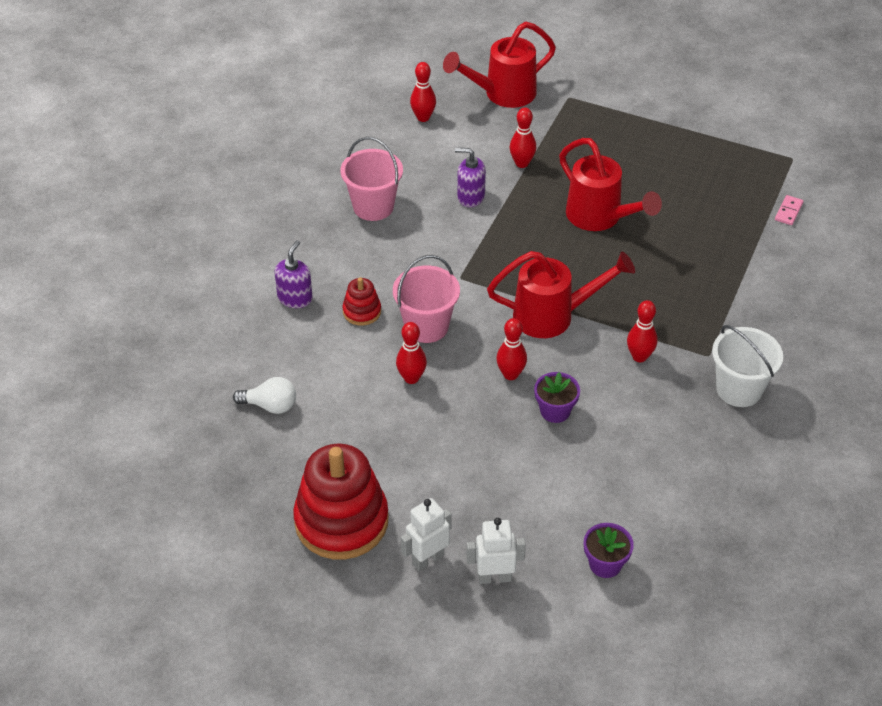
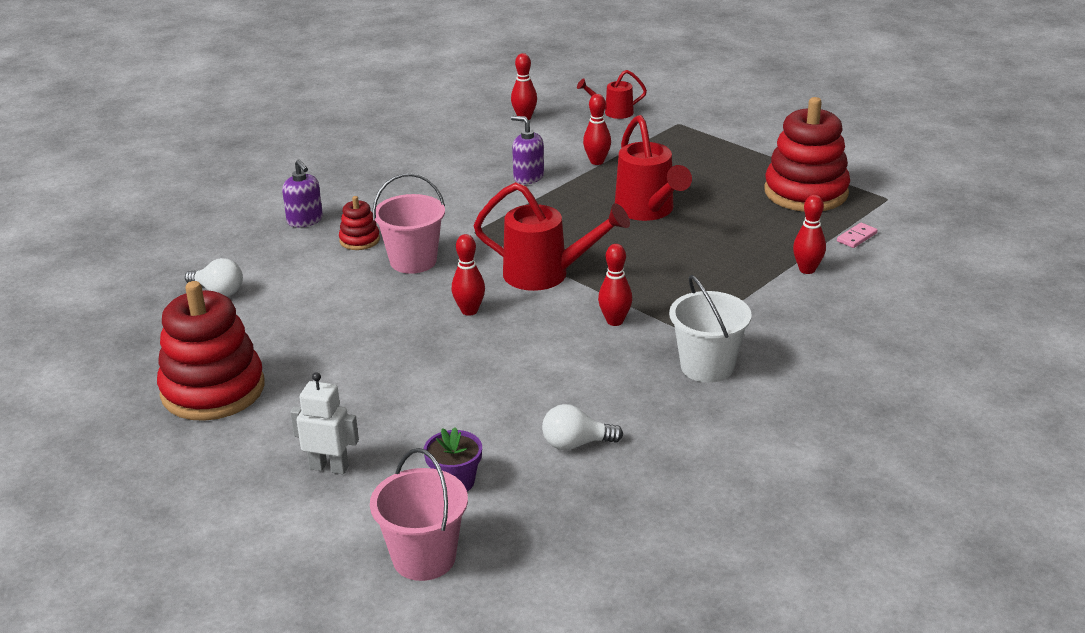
camera: 20 degrees right, 15 degrees down
(295, 298) = (305, 220): purple soap dispenser -> purple soap dispenser turned 105 degrees clockwise
(373, 206) = (429, 170): pink bucket -> pink bucket (424, 558)
(411, 378) = (368, 296): red bowling pin -> red bowling pin (807, 269)
(427, 559) = (273, 437): white robot -> none
(503, 94) = (613, 113): red watering can -> red watering can, size x0.55
(555, 411) = (494, 347): purple flower pot -> none
(678, 499) = (576, 444): none -> white light bulb
(722, 165) = (806, 192): none -> red stacking toy

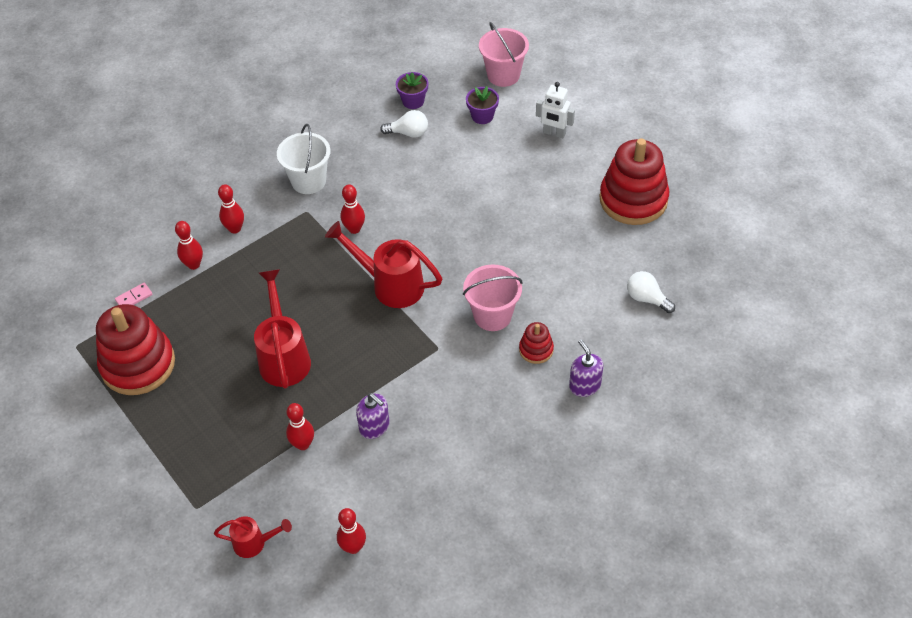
camera: 170 degrees left, 20 degrees up
(469, 311) = (455, 252): red bowling pin -> red bowling pin (235, 229)
(583, 494) = (413, 101): none -> purple flower pot

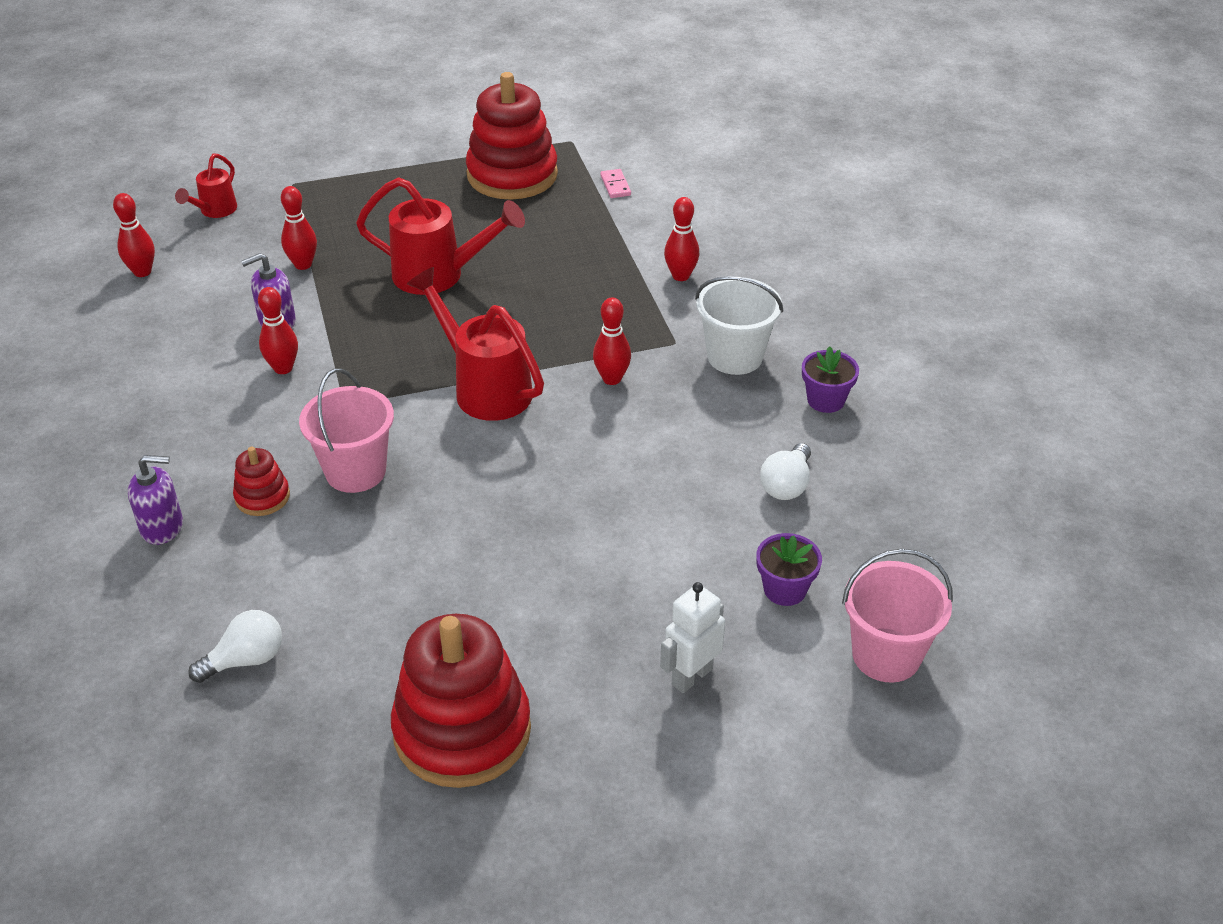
camera: 110 degrees right, 10 degrees down
(194, 265) = (638, 234): red bowling pin -> red bowling pin (283, 368)
(390, 285) = (485, 388): red watering can -> red watering can turned 90 degrees counterclockwise
(413, 101) = (864, 511): purple flower pot -> purple flower pot (826, 400)

